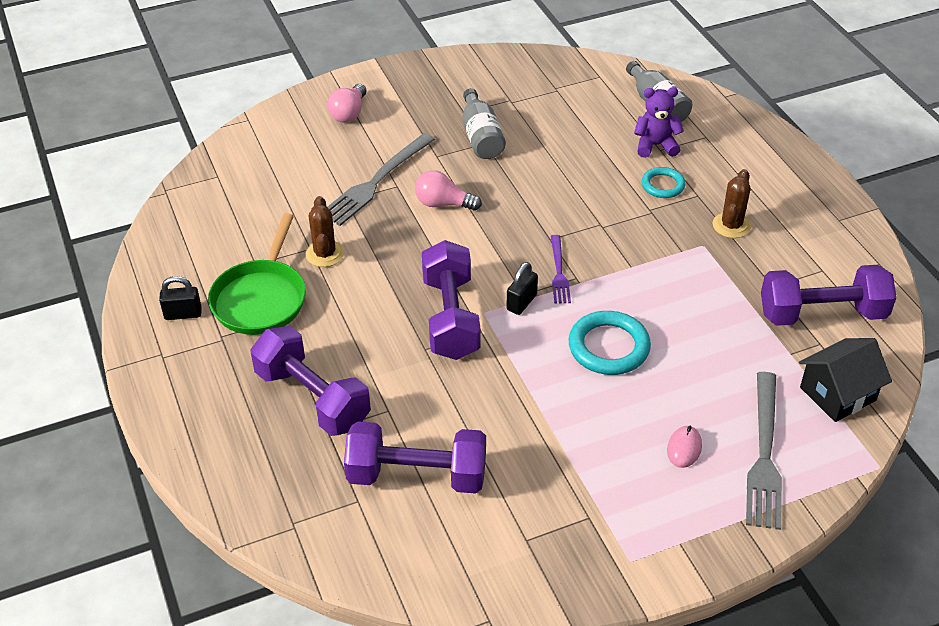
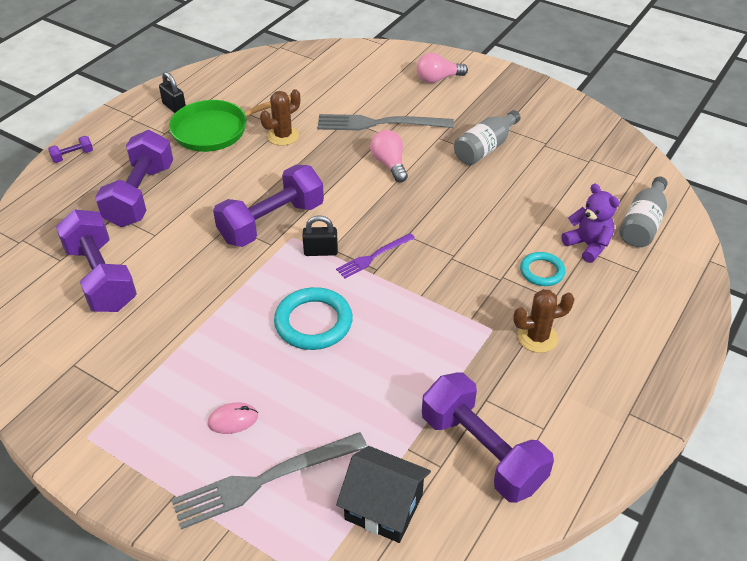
camera: 55 degrees right, 0 degrees up
(183, 430) = (73, 156): none -> purple dumbbell

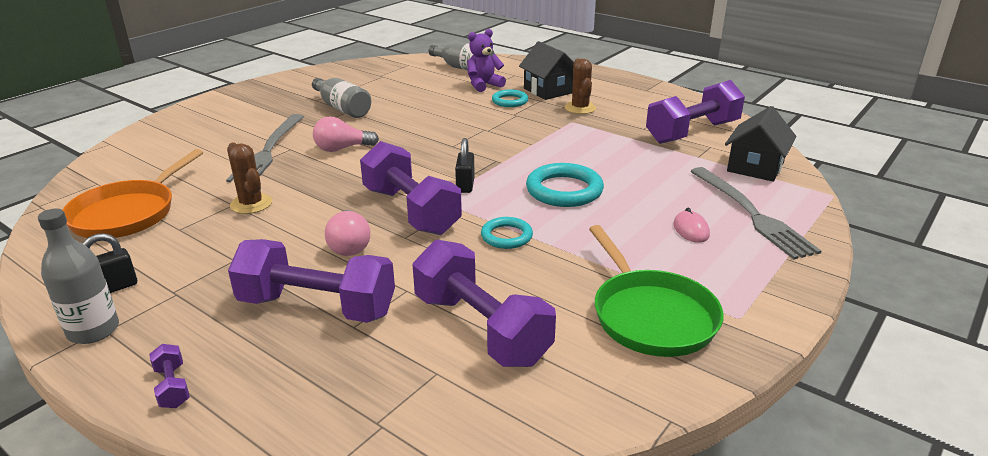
camera: 85 degrees left, 15 degrees down
(101, 277) = (481, 329): purple dumbbell -> purple dumbbell turned 75 degrees clockwise
(131, 113) = (93, 330): none -> grey bottle
(215, 130) = (202, 251): green pan -> green pan (650, 315)
(227, 284) = (506, 236): none -> turquoise ring
(268, 85) = (128, 213): none -> orange pan
(374, 256) = (478, 161): purple fork -> none
(438, 79) = (211, 120): pink light bulb -> pink light bulb (349, 245)
(590, 306) = (549, 90): none -> black house

